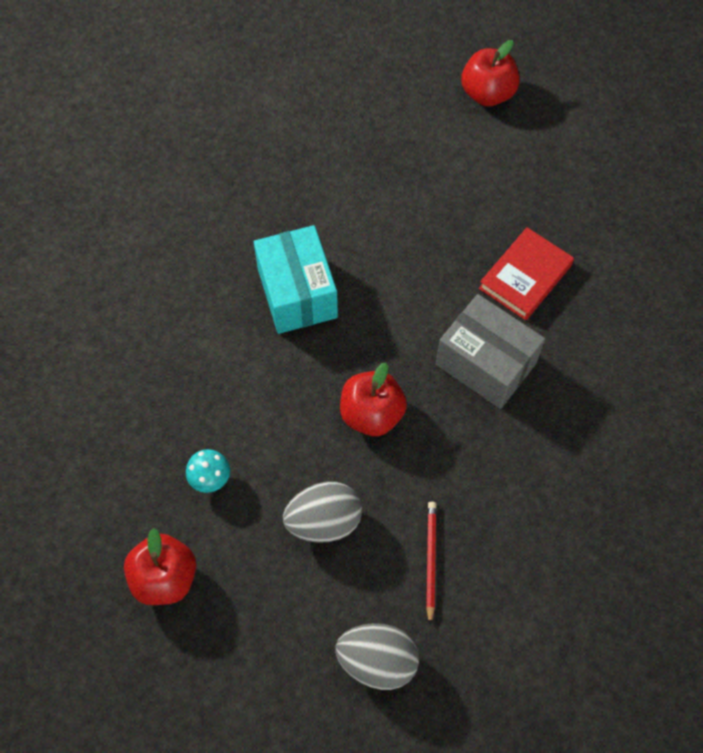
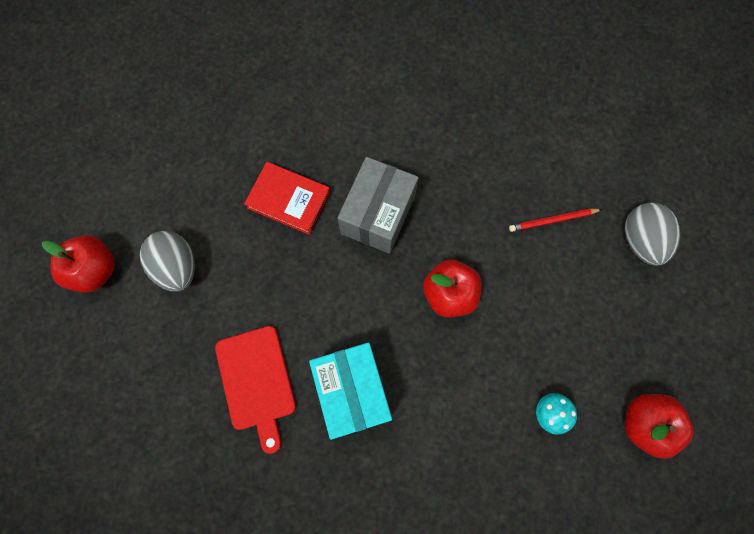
camera: 105 degrees left, 10 degrees up
(297, 293) = (352, 390): turquoise box -> turquoise box turned 75 degrees counterclockwise
(324, 521) = (551, 307): grey egg -> grey egg (178, 267)
(333, 210) = (256, 381): none -> red cutting board

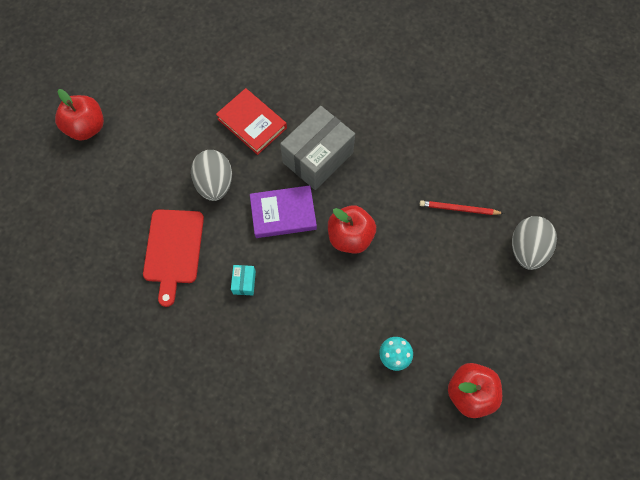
camera: 20 degrees right, 5 degrees down
(178, 267) = (148, 145): grey egg -> grey egg (215, 183)
(352, 390) = (244, 282): turquoise box -> turquoise box, size x0.42
(365, 293) = (283, 213): none -> purple book

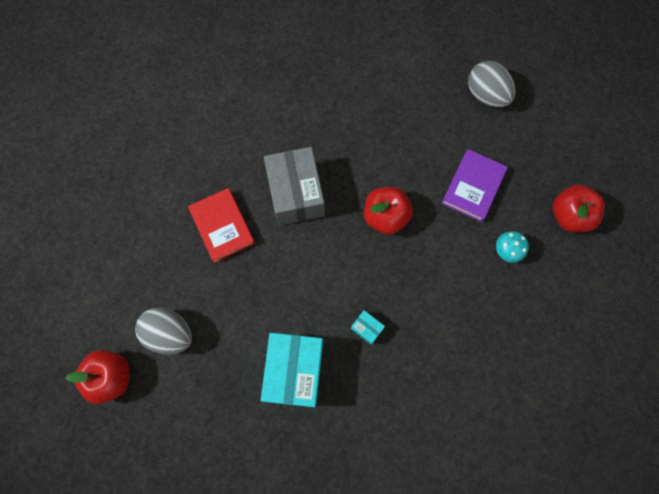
camera: 55 degrees left, 5 degrees up
(173, 250) = (294, 370): red cutting board -> turquoise box
(215, 183) = (257, 295): grey egg -> grey egg (170, 333)
(252, 123) = (222, 226): red book -> red book turned 75 degrees clockwise
(283, 213) = (327, 256): purple book -> purple book (473, 187)
(459, 209) = (420, 118): red pencil -> none

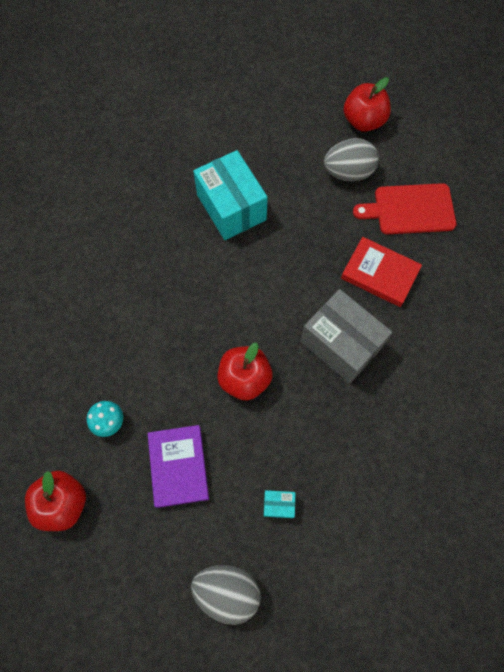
camera: 145 degrees right, 5 degrees down
(150, 262) = (410, 209): none -> red cutting board
(366, 328) = (195, 273): turquoise box -> turquoise box (278, 505)

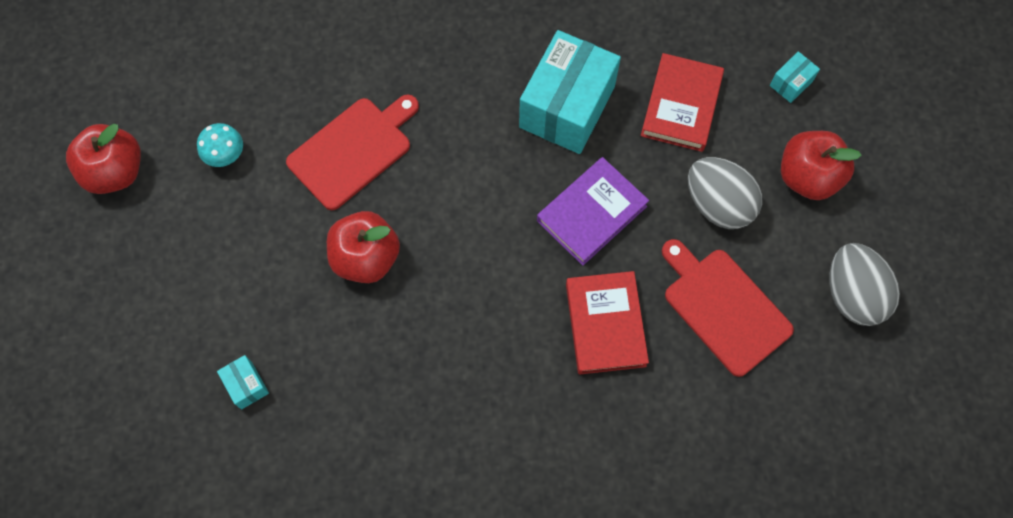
camera: 55 degrees right, 0 degrees up
(166, 342) = (353, 150): none -> red cutting board
(179, 466) = (223, 256): purple book -> purple book (592, 214)
(227, 591) = (123, 391): grey egg -> grey egg (852, 294)
(276, 151) = (681, 105): none -> red book
(303, 92) = (791, 83): none -> turquoise box
(341, 344) = (481, 335): grey box -> none

